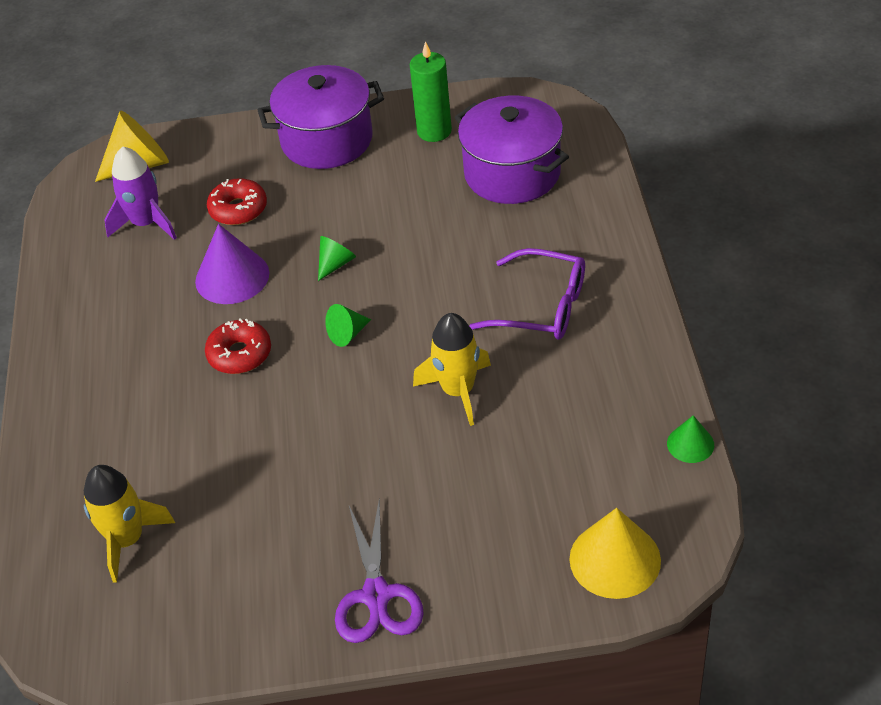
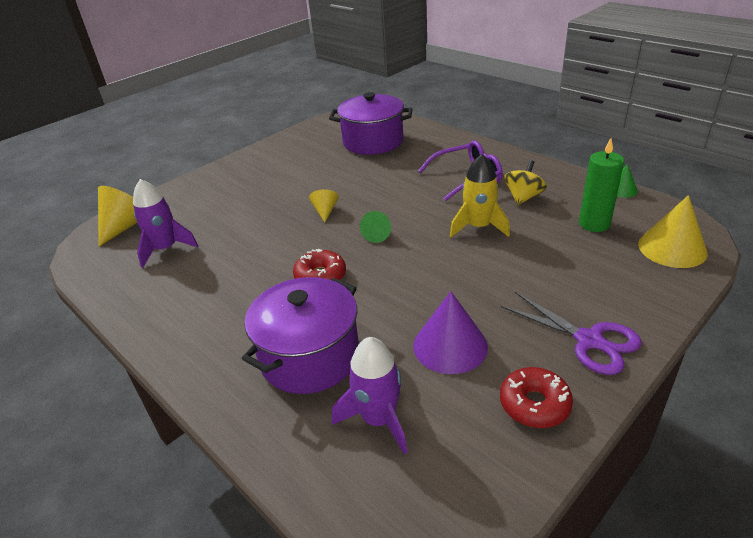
camera: 40 degrees left, 10 degrees down
(127, 540) = (379, 419): yellow rocket -> purple rocket
(232, 277) = (264, 245): purple cone -> purple cone (450, 346)
(238, 209) = (227, 216): red donut -> red donut (534, 404)
(326, 140) = (246, 169): purple pot -> purple pot (309, 356)
(335, 264) = (325, 211): green cone -> yellow cone
(434, 131) = (307, 144): green candle -> green candle (594, 224)
(562, 380) = (523, 197): none -> yellow spinning top

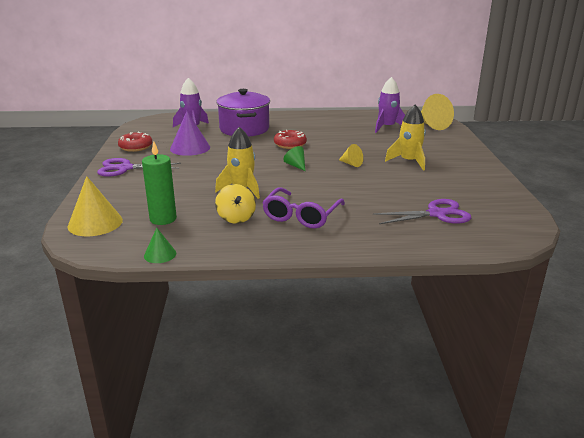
camera: 130 degrees right, 10 degrees down
(276, 190) = (408, 161): none -> yellow rocket
(373, 141) = (436, 214): purple pot -> purple scissors

